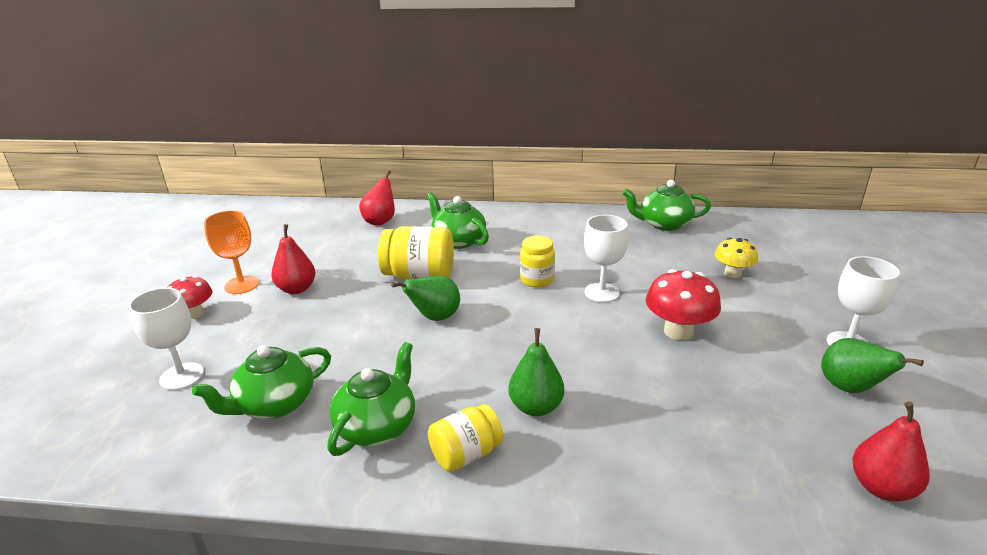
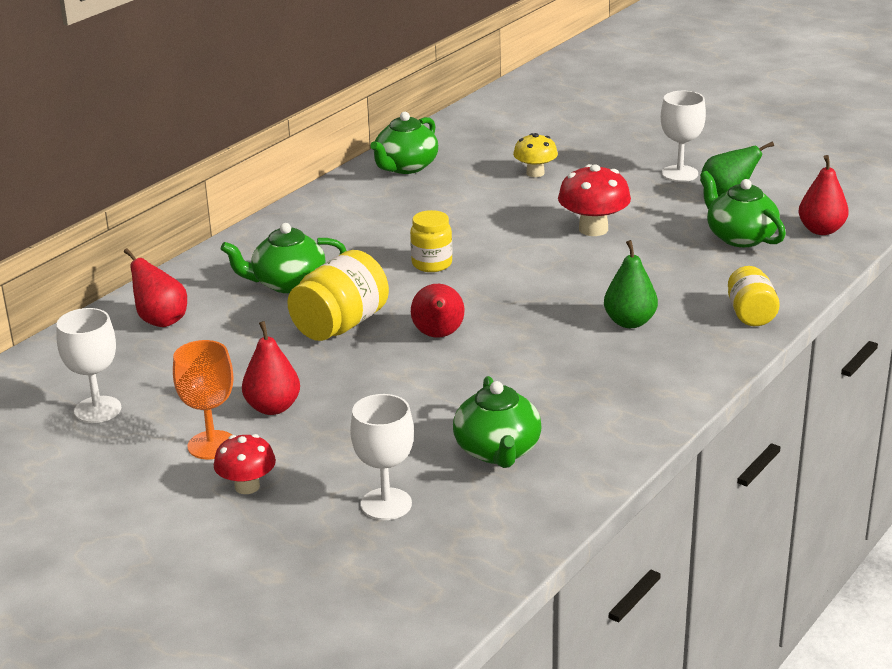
camera: 60 degrees left, 0 degrees up
(377, 426) = (584, 401): green teapot -> green teapot (739, 237)
(435, 317) = (438, 335): green pear -> red pear
(466, 454) = (658, 368): yellow jar -> yellow jar (750, 314)
(602, 292) = (494, 240): white goblet -> white goblet (97, 410)

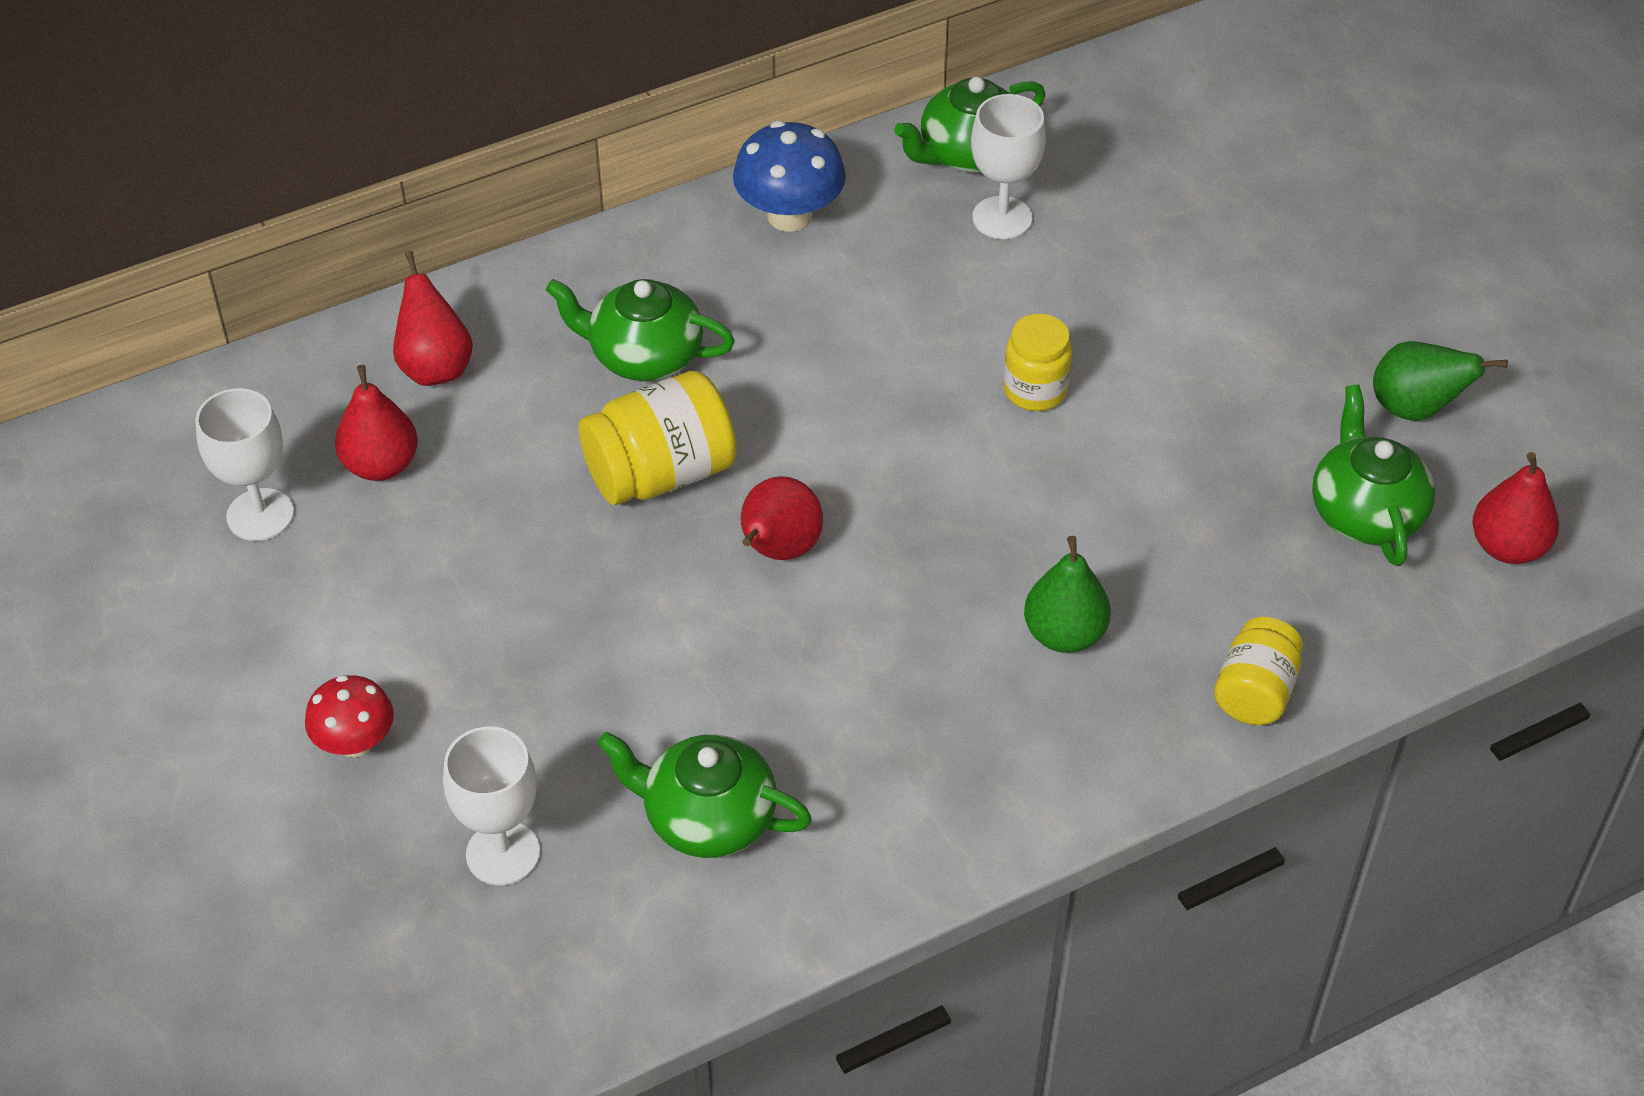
camera: 25 degrees right, 20 degrees up
(211, 445) = (358, 644): orange goblet -> none
(273, 407) = (474, 604): red pear -> red pear (381, 465)
(325, 212) = (789, 215): none -> blue mushroom
(432, 264) = (867, 392): yellow jar -> yellow jar (1035, 390)
(498, 451) = (707, 818): green teapot -> green teapot turned 90 degrees clockwise
(535, 173) = (1153, 241): yellow mushroom -> none
(593, 229) = (1153, 406): red mushroom -> none
(679, 173) = (1378, 326): white goblet -> white goblet (1002, 218)

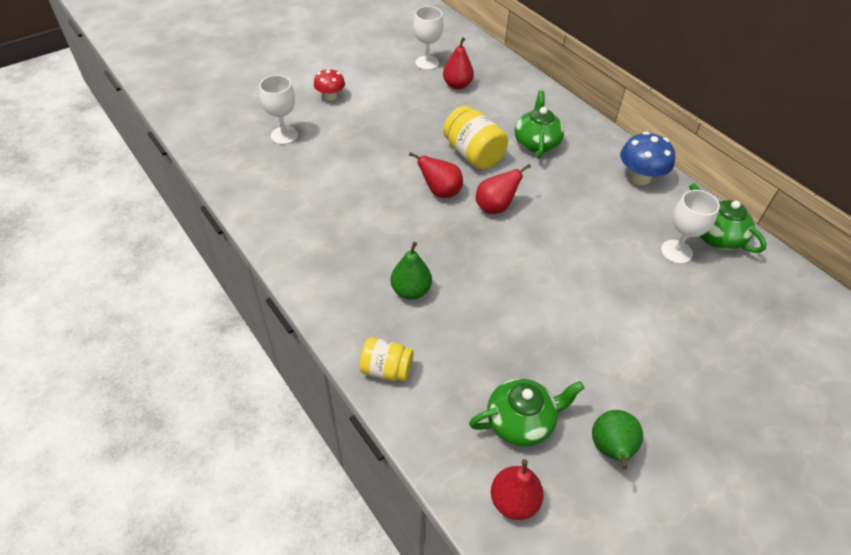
camera: 80 degrees right, 0 degrees up
(435, 367) = (510, 91): red pear -> red pear (495, 207)
(707, 818) = (301, 185): green teapot -> none
(1035, 390) = (562, 271): yellow jar -> none

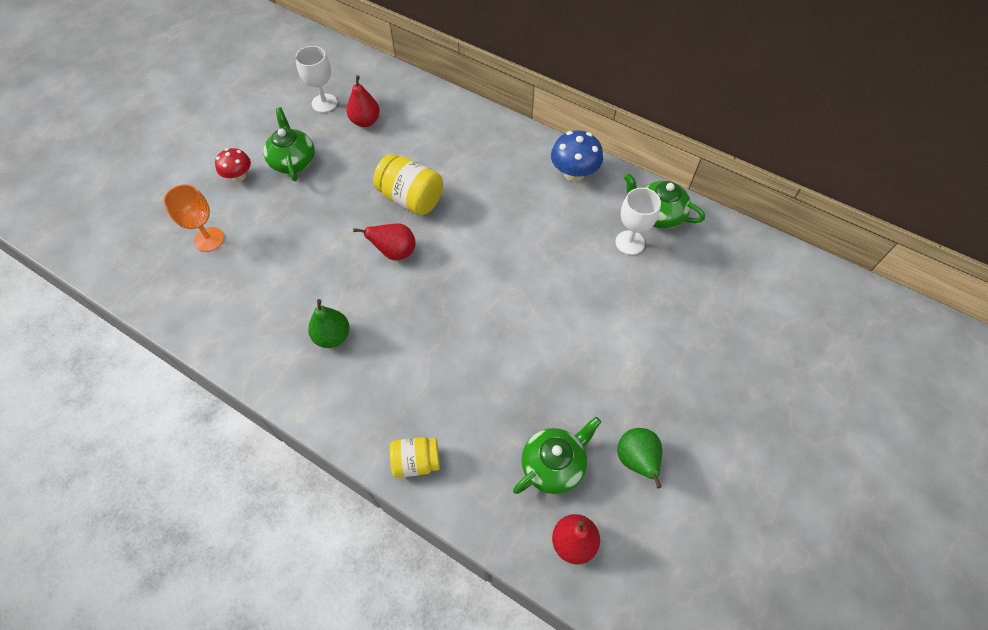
camera: 20 degrees left, 10 degrees up
(284, 135) = (209, 239): white goblet -> orange goblet
(411, 291) = (407, 371): green pear -> green pear (332, 336)
(495, 207) = (453, 251): red pear -> none
(536, 143) = (467, 165): green teapot -> green teapot (293, 161)

